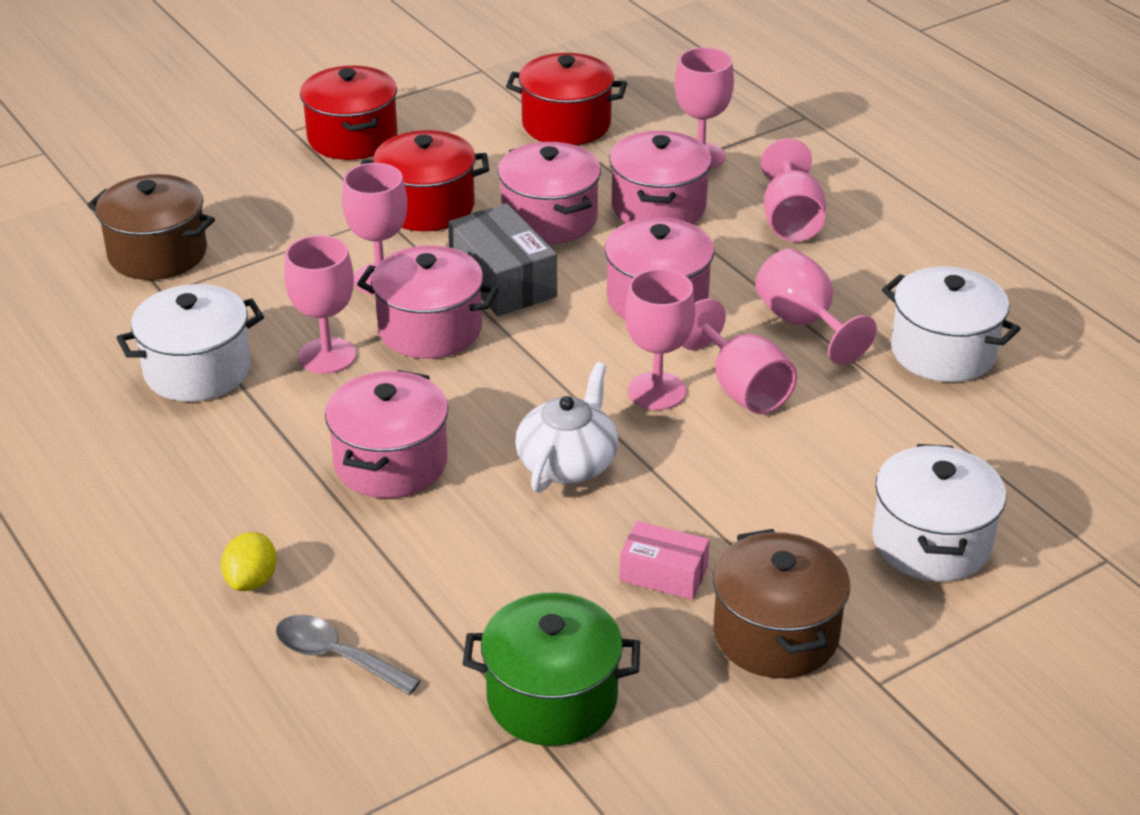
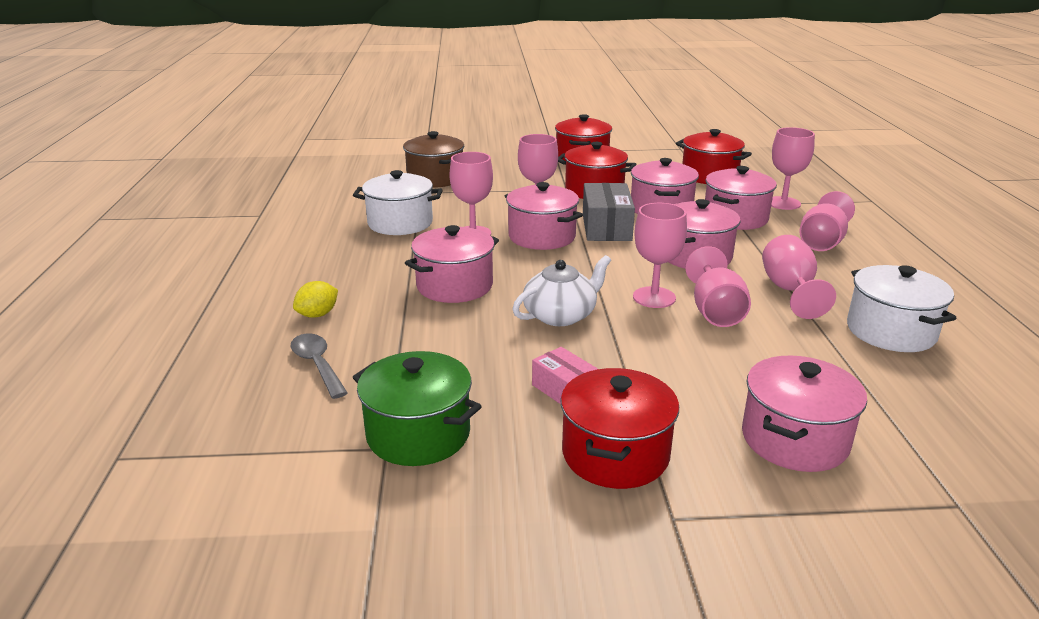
camera: 30 degrees right, 10 degrees down
(776, 634) = (615, 454): brown pot -> red pot
(931, 542) = (794, 439): white pot -> pink pot

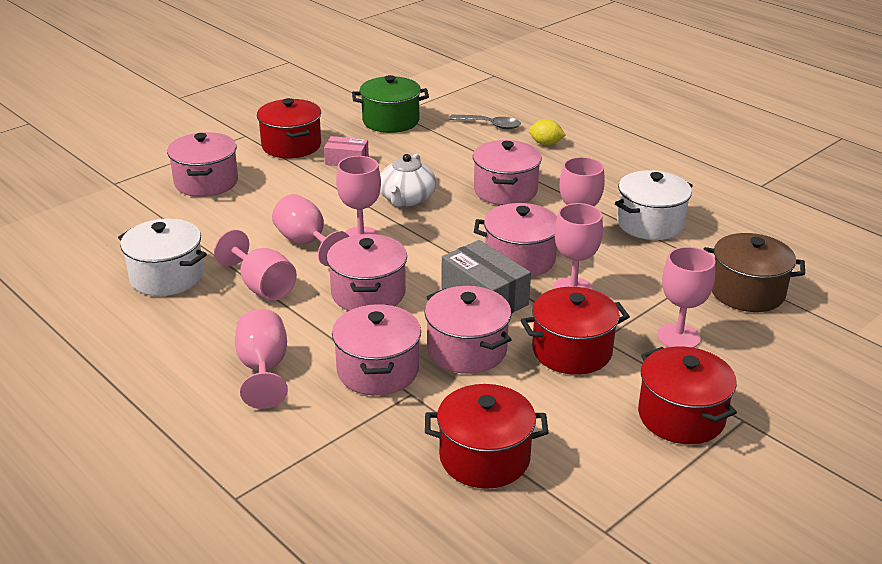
camera: 140 degrees right, 5 degrees up
(318, 314) = (545, 144): yellow lemon -> yellow lemon turned 75 degrees counterclockwise
(783, 203) = (345, 431): pink goblet -> pink goblet (678, 337)

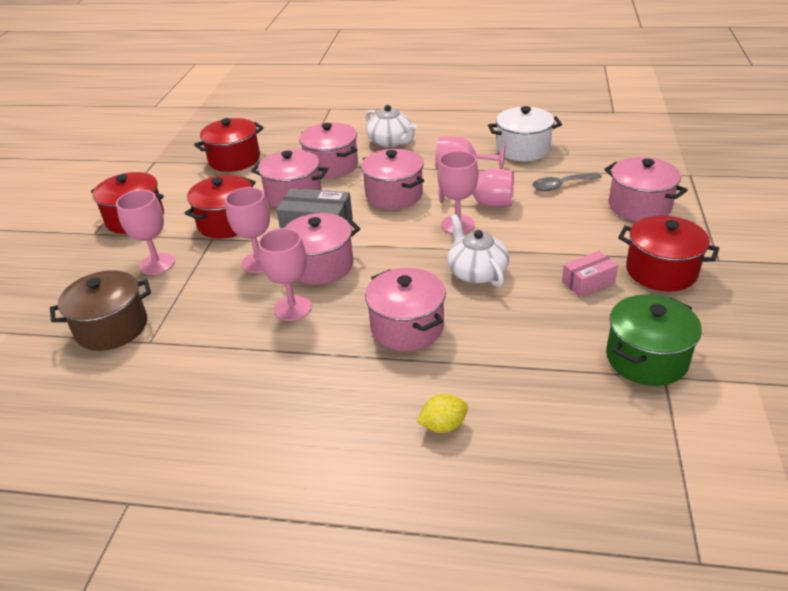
camera: 145 degrees right, 5 degrees up
(263, 369) = (390, 141): pink goblet -> white teapot
(490, 125) = (542, 422): grey spoon -> grey spoon (561, 185)
(650, 224) = (236, 361): white pot -> none

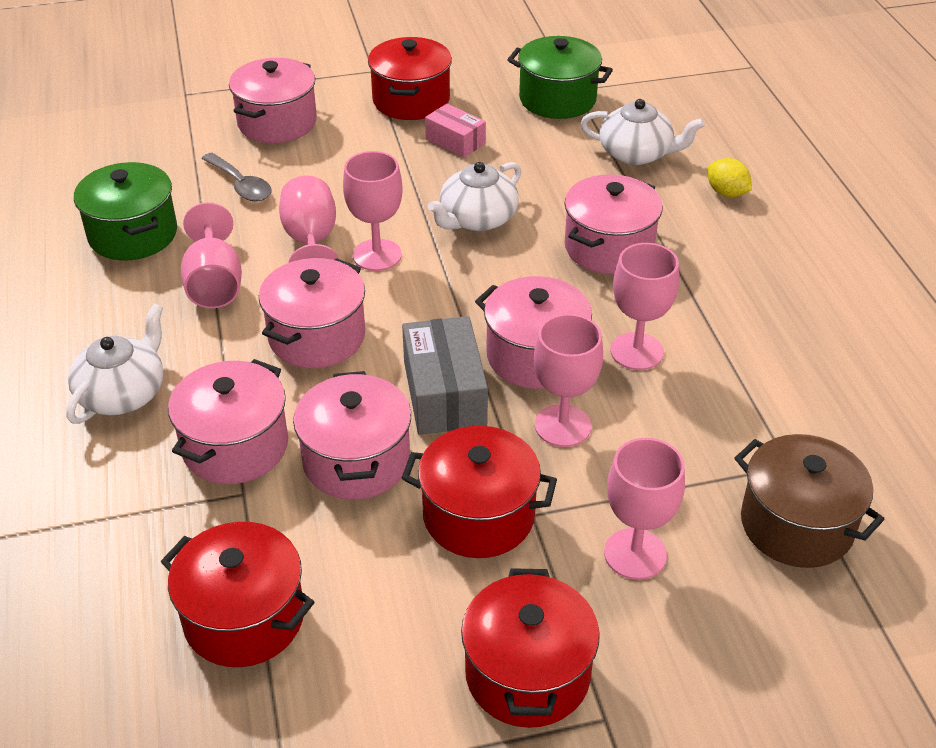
camera: 115 degrees left, 5 degrees up
(523, 149) = (133, 234): white pot -> green pot
(532, 384) = (636, 153): none -> white teapot

